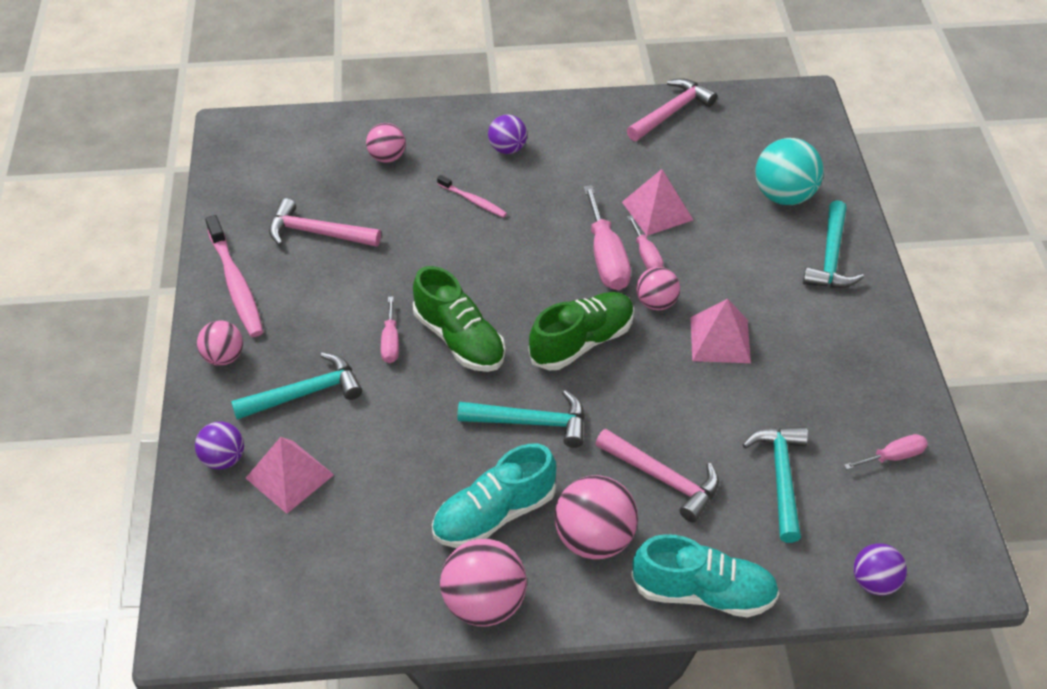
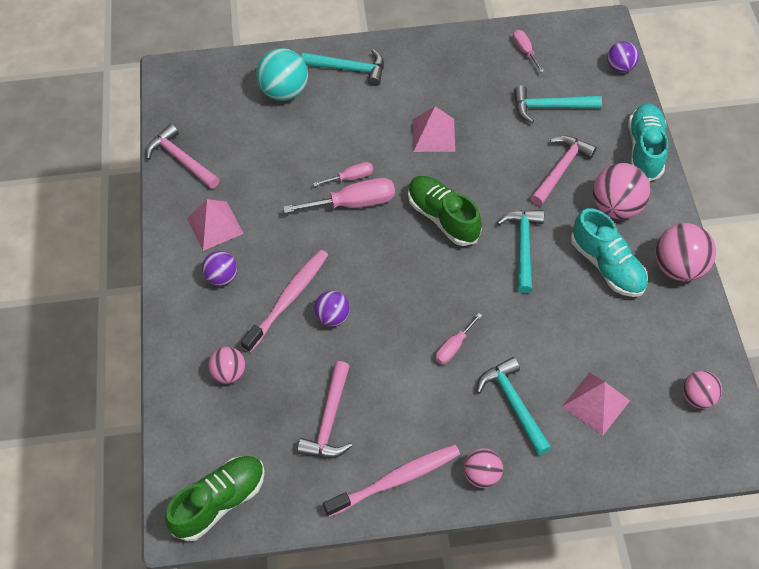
camera: 90 degrees left, 10 degrees up
(223, 459) = (587, 455): purple ball -> purple ball (333, 317)
(390, 342) = (454, 347): pink screwdriver -> pink screwdriver turned 135 degrees clockwise
(459, 339) = (447, 298): green shoe -> green shoe (220, 501)
(473, 201) = (288, 299): pink toothbrush -> pink toothbrush, size x1.84
(656, 303) = (400, 171): pink ball -> pink ball (697, 397)
(657, 211) = (301, 170): pink pyramid -> pink pyramid (215, 226)

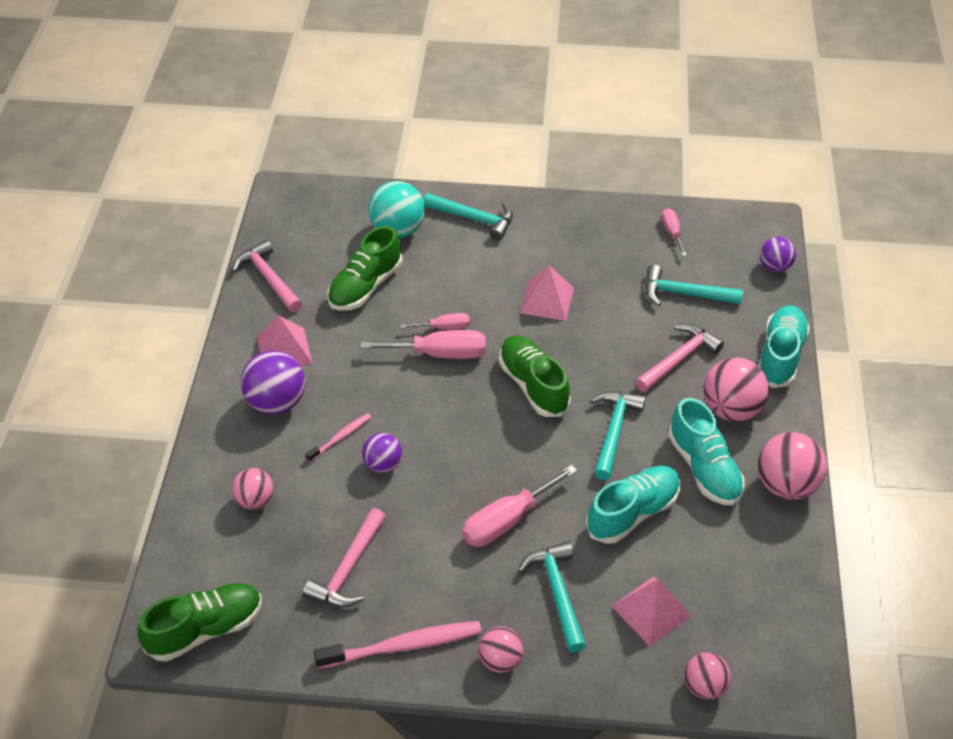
camera: 10 degrees right, 10 degrees down
(222, 277) = (276, 402): purple ball -> purple ball, size x1.64
(270, 151) = (365, 286): none -> green shoe
(288, 299) = (340, 437): pink toothbrush -> pink toothbrush, size x0.54
(454, 347) = (507, 520): pink screwdriver -> pink screwdriver, size x1.78
(558, 318) = (632, 513): none -> turquoise shoe
(697, 397) = (770, 627): pink ball -> pink ball (704, 686)

